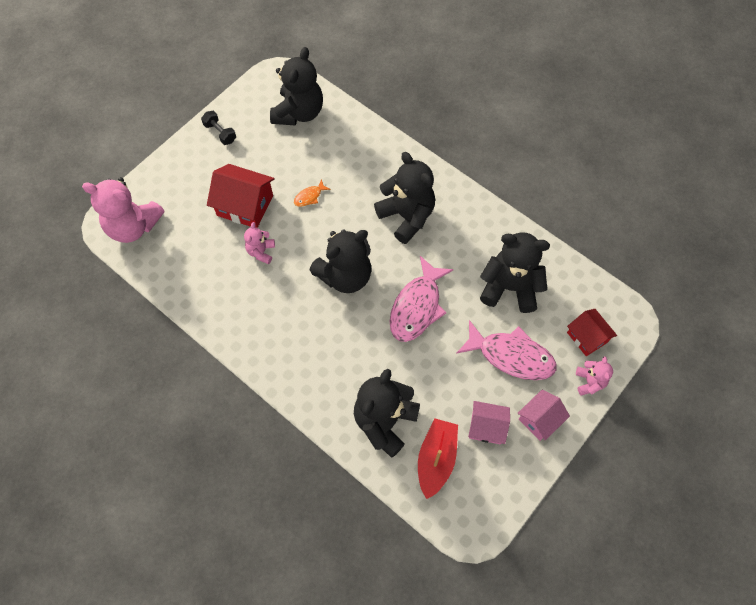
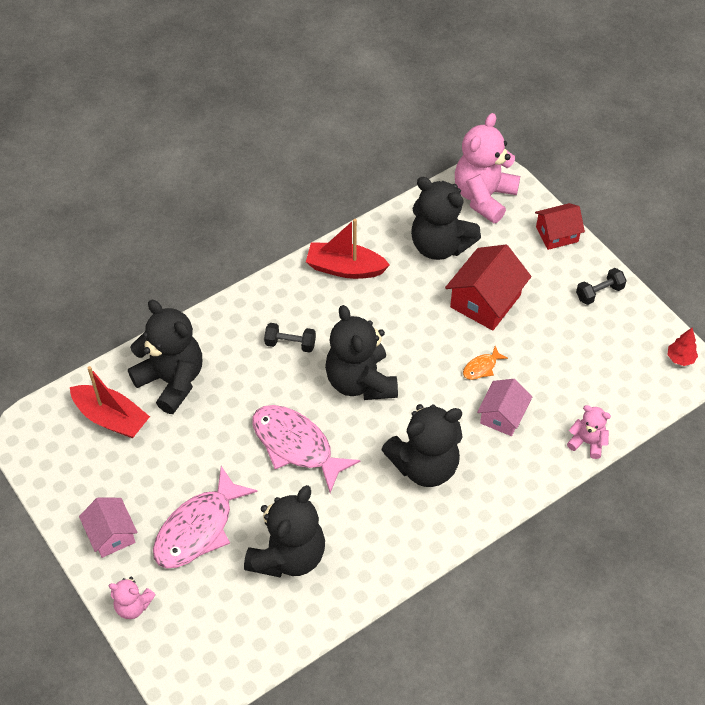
camera: 105 degrees right, 10 degrees down
(233, 315) = (345, 268): none -> red boat
(261, 252) = (417, 306): pink teddy bear -> pink teddy bear (587, 442)
(270, 78) = (680, 358): none -> red tree
(299, 112) = (616, 380): black teddy bear -> black teddy bear (440, 245)
(309, 196) = (481, 367): orange fish -> orange fish turned 105 degrees counterclockwise
(322, 337) = (290, 344): none -> black dumbbell
(486, 427) = (126, 476): pink house -> pink house (502, 415)
(587, 337) = (190, 624): red house -> red house (557, 234)

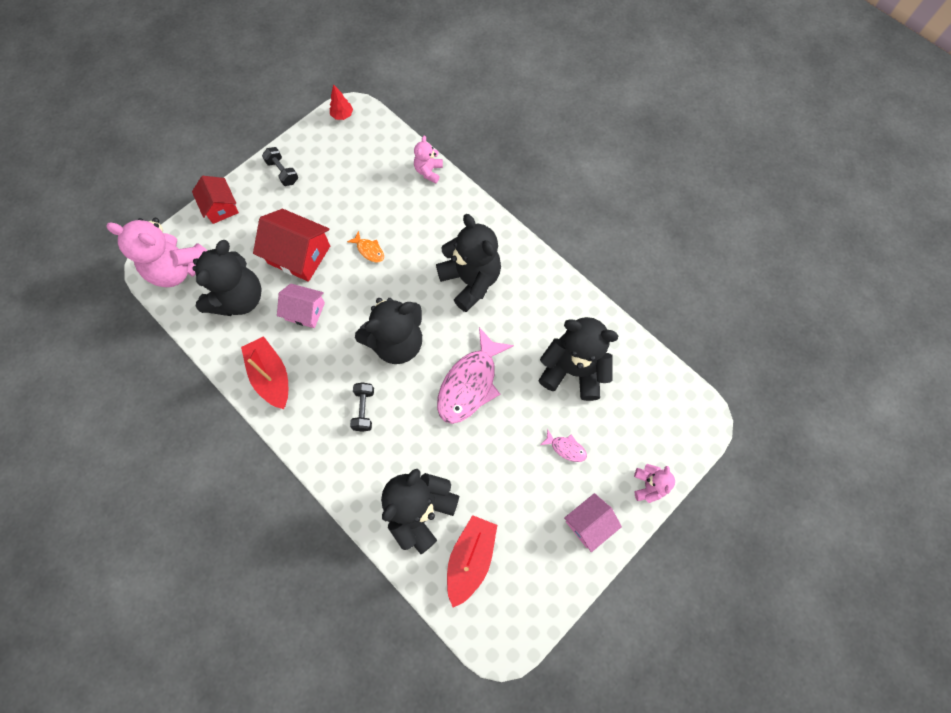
camera: 100 degrees left, 15 degrees up
(198, 528) = (566, 448): pink fish -> pink fish, size x0.44
(345, 268) = (271, 376): red boat -> red boat turned 150 degrees clockwise
(502, 415) = (414, 230): pink house -> pink house (305, 311)

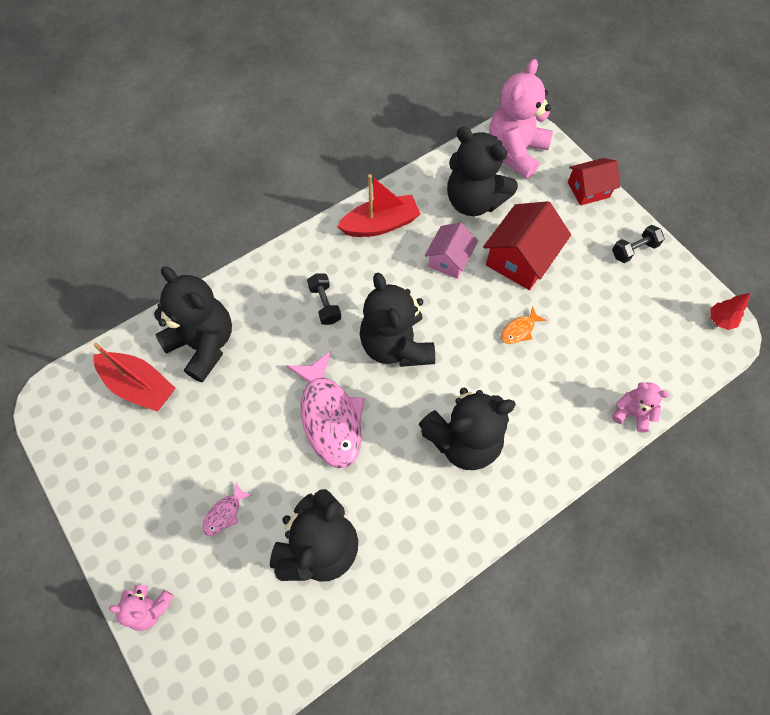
camera: 100 degrees right, 5 degrees down
(364, 409) = (325, 304): black dumbbell -> black dumbbell turned 60 degrees clockwise
(470, 383) = (330, 417): pink fish -> pink fish turned 150 degrees counterclockwise
(589, 523) = (131, 520): pink house -> none

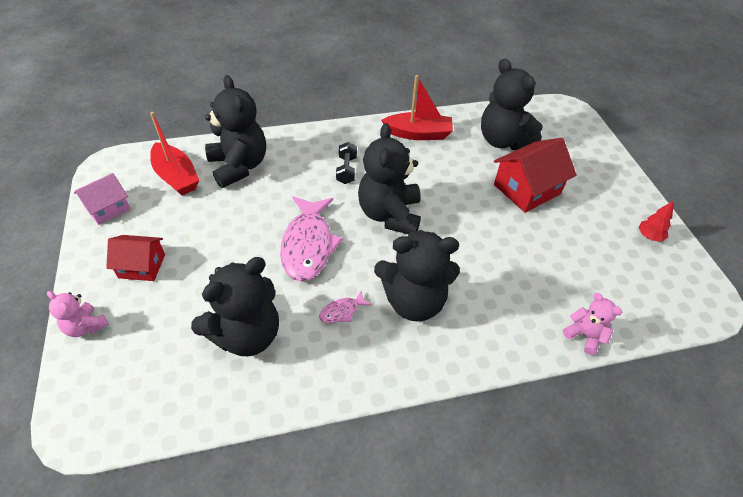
camera: 20 degrees right, 15 degrees down
(225, 513) = (185, 282): pink fish -> pink fish (342, 311)
(449, 259) = (464, 171): pink house -> pink house (108, 208)
(515, 152) = (553, 120): pink teddy bear -> none
(519, 330) = (503, 238): orange fish -> none
(588, 189) = (609, 161): red house -> red house (142, 266)
(634, 250) = (635, 214): black dumbbell -> none
(720, 320) = (704, 292): red tree -> red tree (649, 236)

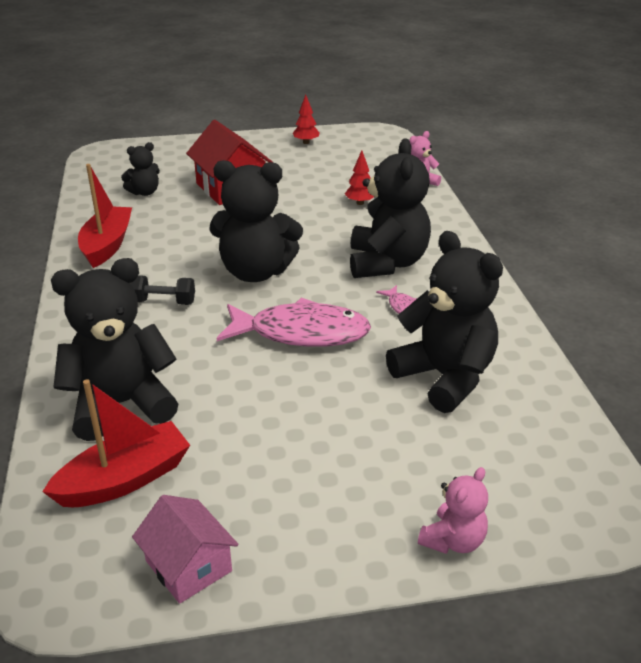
camera: 85 degrees left, 15 degrees down
(142, 266) = (333, 493): red house -> none
(503, 140) = (144, 192): black teddy bear -> black teddy bear, size x0.50
(525, 282) = (360, 203): none -> red tree

